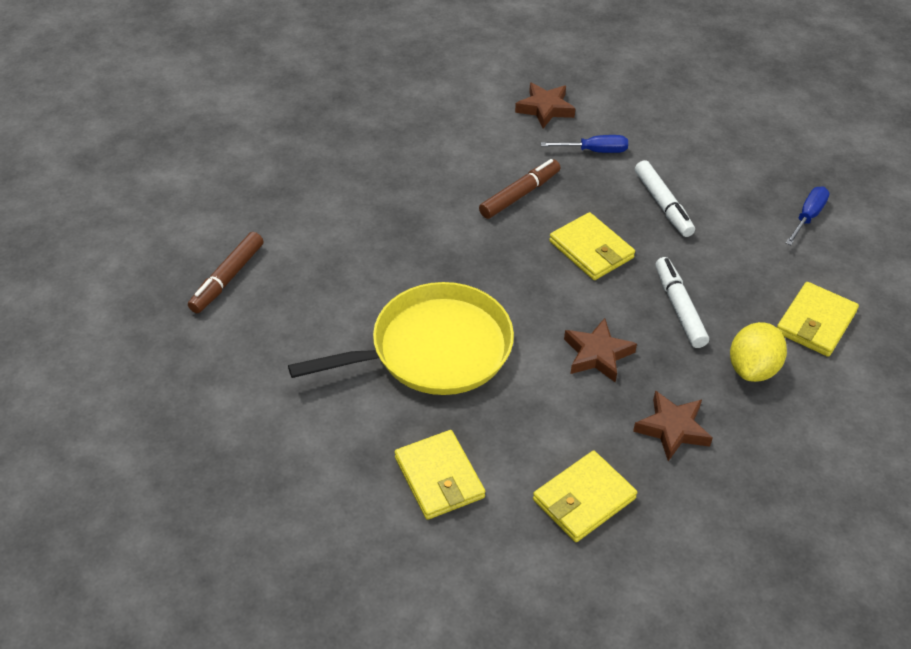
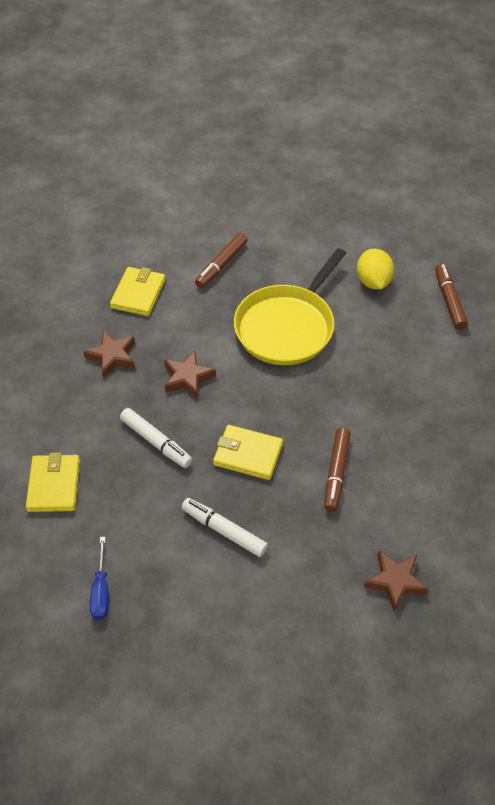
camera: 145 degrees right, 5 degrees up
(439, 477) = (221, 265): yellow wallet -> brown marker
(594, 151) = (317, 556): blue screwdriver -> none
(752, 368) = (82, 423): yellow lemon -> yellow lemon (373, 281)

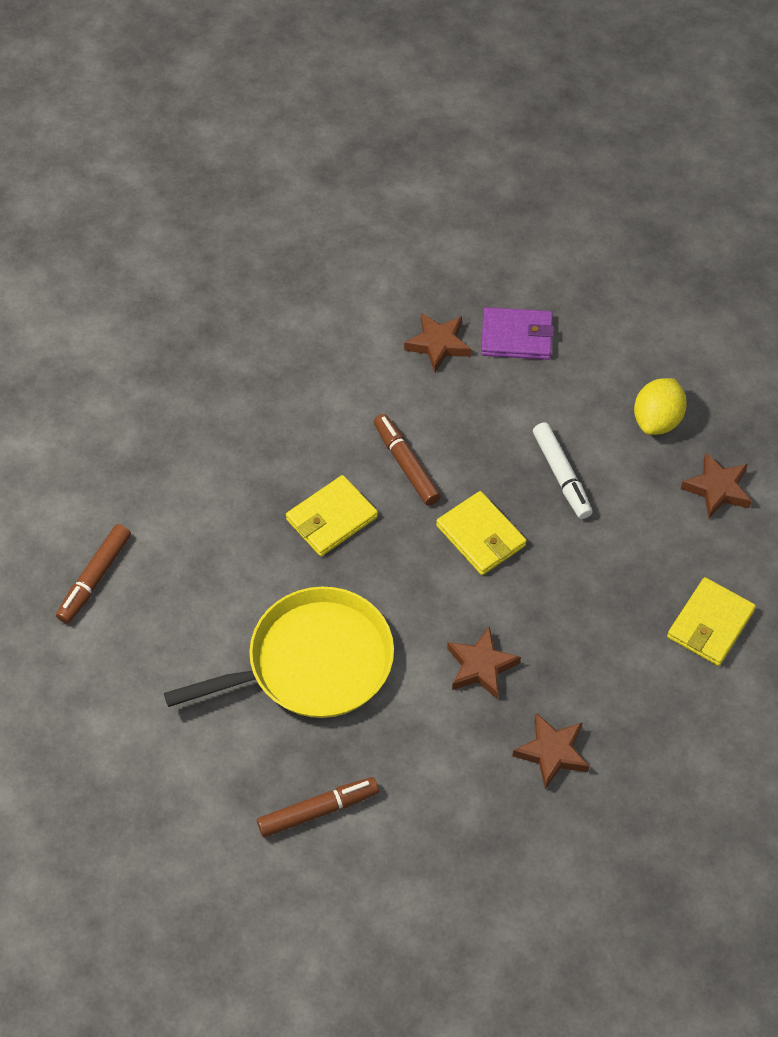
camera: 145 degrees left, 5 degrees up
(101, 591) = (717, 489): blue screwdriver -> brown star
(138, 294) = (459, 832): yellow wallet -> yellow wallet (331, 518)
(156, 442) = (569, 608): white marker -> none
(336, 472) = (406, 464): brown marker -> brown marker turned 75 degrees counterclockwise
(343, 629) = (516, 337): none -> purple wallet
(373, 281) = (154, 660): yellow lemon -> yellow lemon (657, 420)

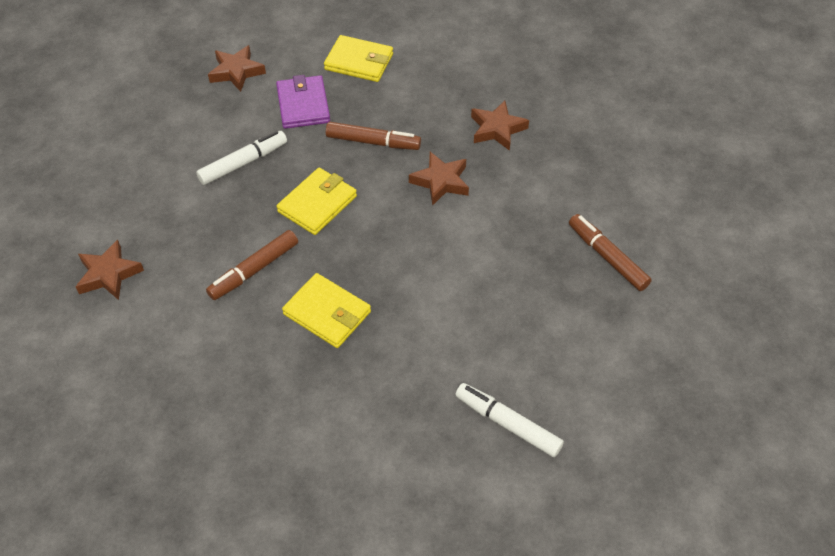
camera: 105 degrees left, 5 degrees down
(95, 578) = (451, 498): brown marker -> brown marker (373, 142)
(150, 645) = (508, 424): none -> white marker
(312, 662) = (478, 292): yellow pan -> none
(516, 337) = (93, 218): purple wallet -> purple wallet (303, 105)
(657, 420) = (175, 113): yellow lemon -> none

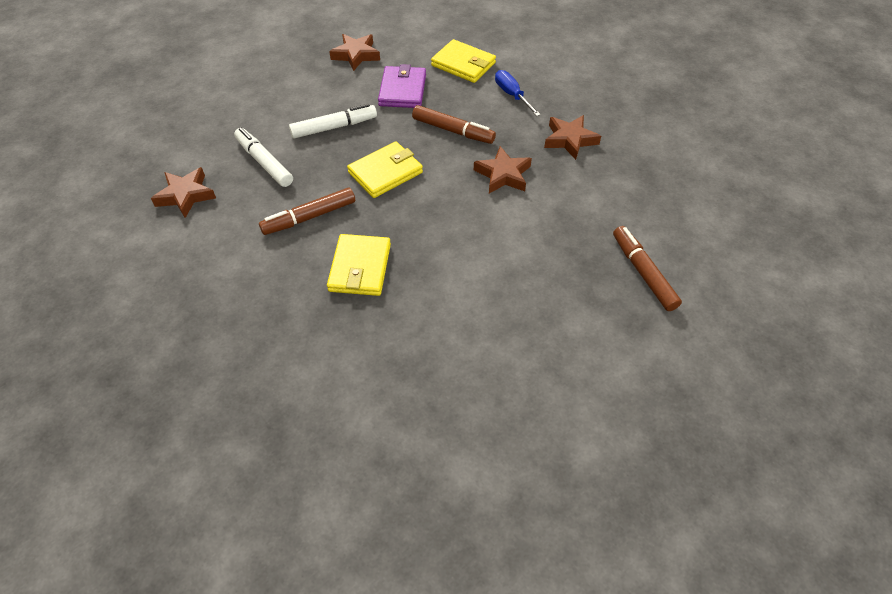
camera: 15 degrees right, 0 degrees up
(327, 313) = (360, 267): yellow wallet -> yellow wallet turned 45 degrees clockwise
(422, 89) = (512, 95): none -> blue screwdriver
(508, 424) = (496, 409): white marker -> white marker (264, 162)

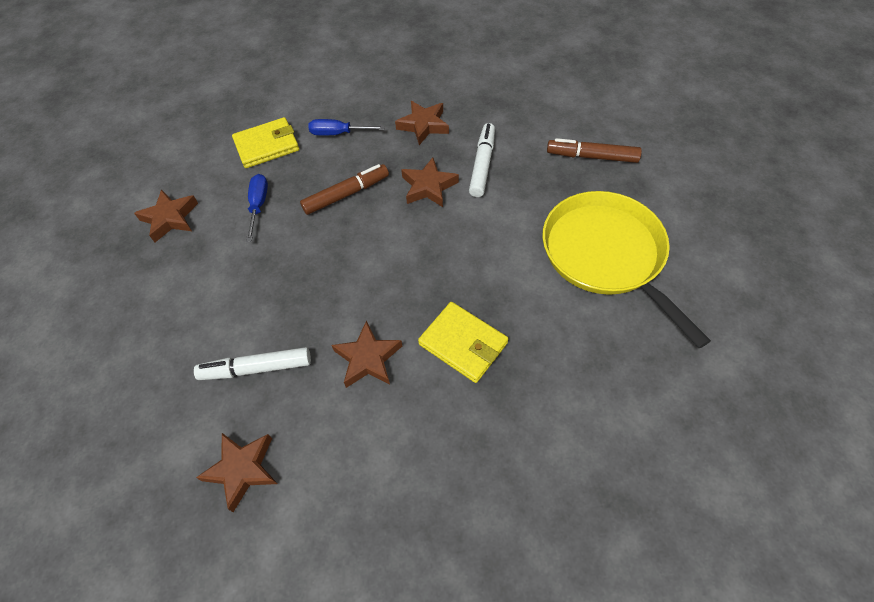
camera: 55 degrees left, 5 degrees up
(310, 217) = (368, 358): brown marker -> brown star
(334, 127) = (259, 283): white marker -> white marker (482, 165)
(385, 172) = (357, 269): yellow wallet -> none
(402, 90) = (258, 205): purple wallet -> blue screwdriver
(527, 330) = (606, 255): none -> yellow pan

